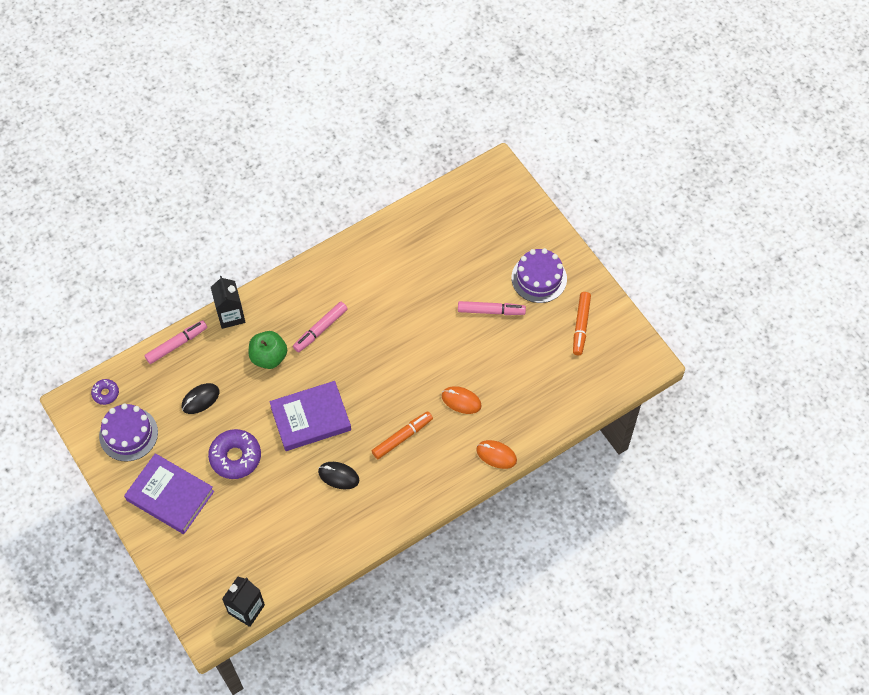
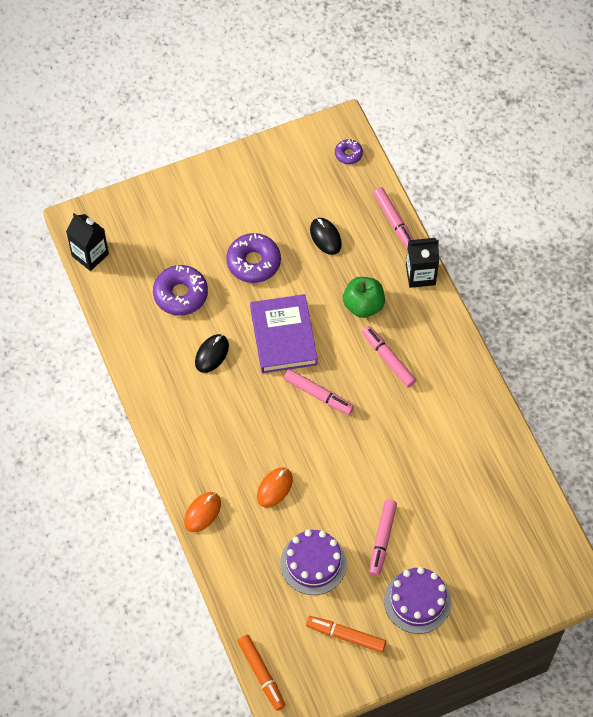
camera: 100 degrees right, 0 degrees up
(128, 434) = (299, 170): purple cake -> purple cake (313, 563)
(170, 496) = (224, 201): purple book -> none
(279, 515) = (180, 294): none -> purple donut
(365, 380) = (318, 394): none -> pink marker
(402, 437) = (243, 421): orange marker -> orange marker (261, 674)

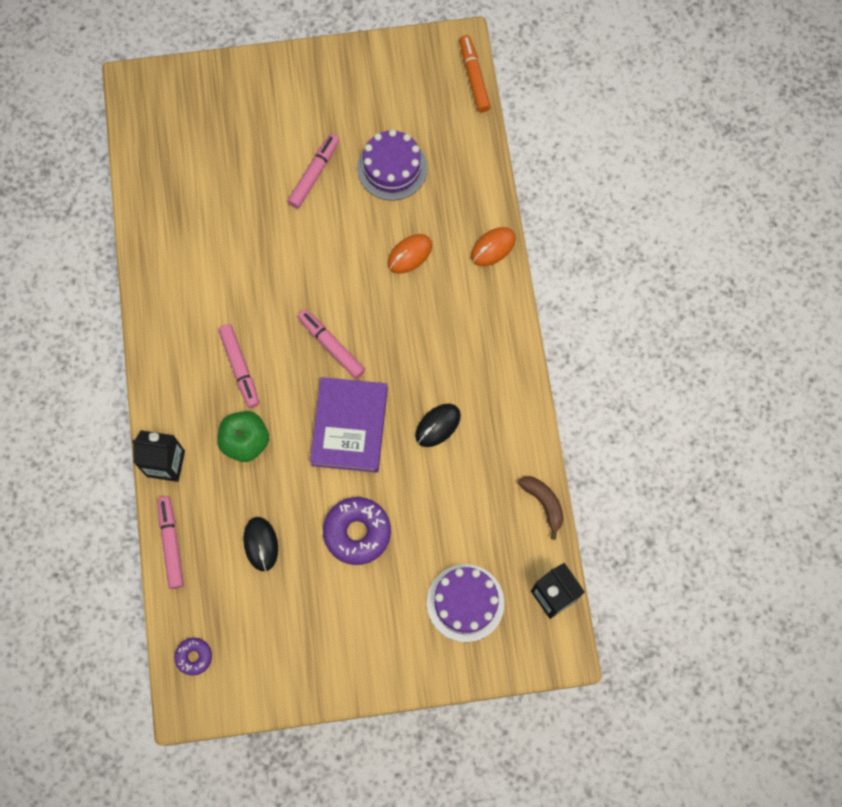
camera: 165 degrees left, 10 degrees up
(111, 317) = (543, 503): none -> brown banana
(180, 294) = (455, 512): purple donut -> none
(346, 636) = (381, 92): orange marker -> none
(417, 601) = (300, 107): purple cake -> purple cake (465, 603)

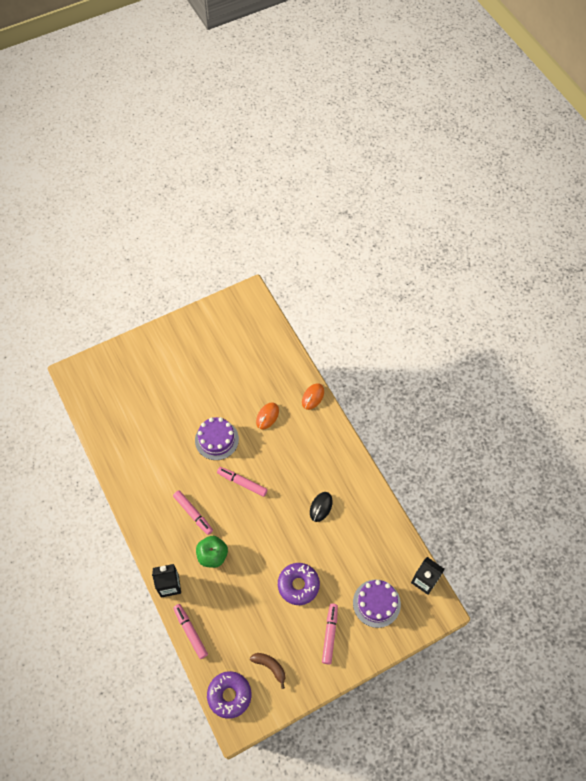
camera: 20 degrees left, 10 degrees down
(194, 657) = (229, 695): purple donut -> purple donut, size x1.87
(261, 544) = (244, 612): black mouse -> none
(314, 174) = (195, 389): pink marker -> pink marker (329, 635)
(350, 426) = (270, 525): purple book -> none
(392, 168) = (239, 372): purple cake -> purple cake (216, 439)
(474, 77) = (266, 308): orange marker -> none
(543, 503) = (398, 530): brown banana -> brown banana (270, 667)

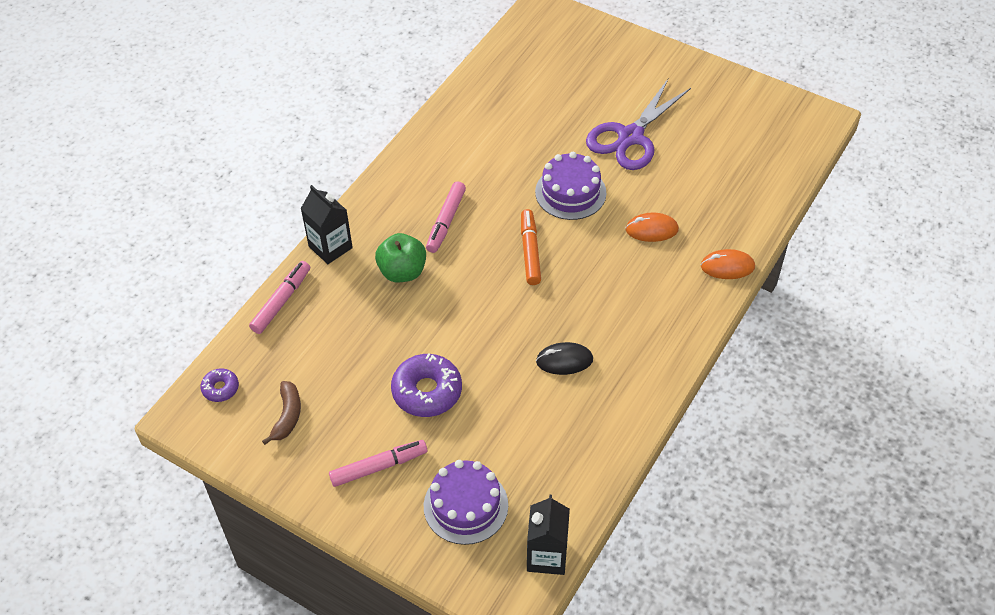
camera: 60 degrees right, 10 degrees down
(200, 387) = (630, 137): none -> purple scissors
(229, 695) = (220, 388): purple donut -> purple donut, size x0.53
(242, 483) = (530, 252): pink marker -> orange marker

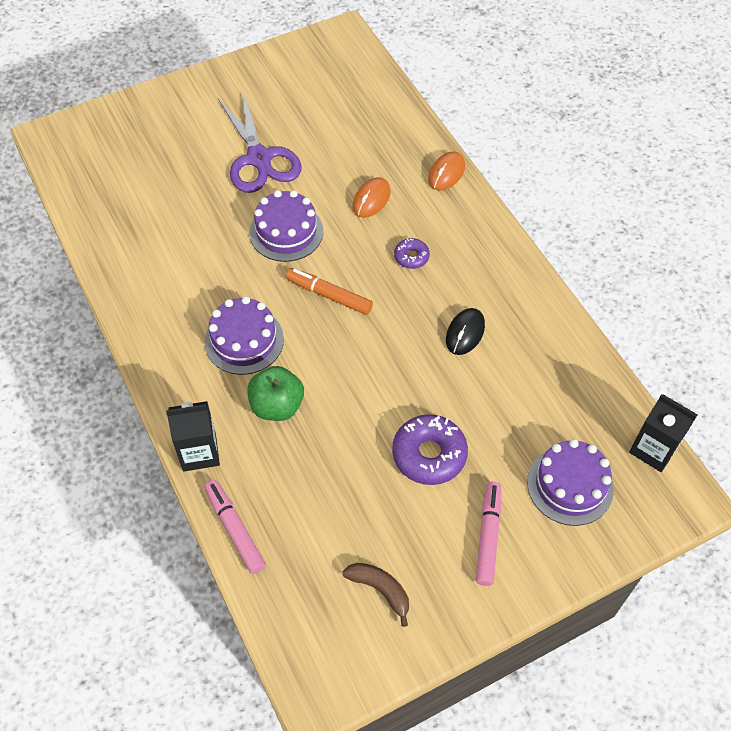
camera: 60 degrees left, 5 degrees up
(220, 388) = (305, 639): purple donut -> purple donut (411, 257)
(446, 221) = (244, 340): pink marker -> purple cake

